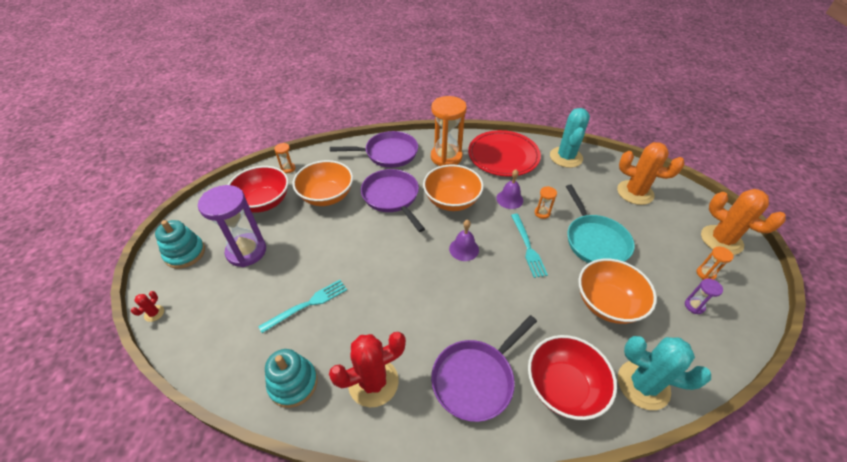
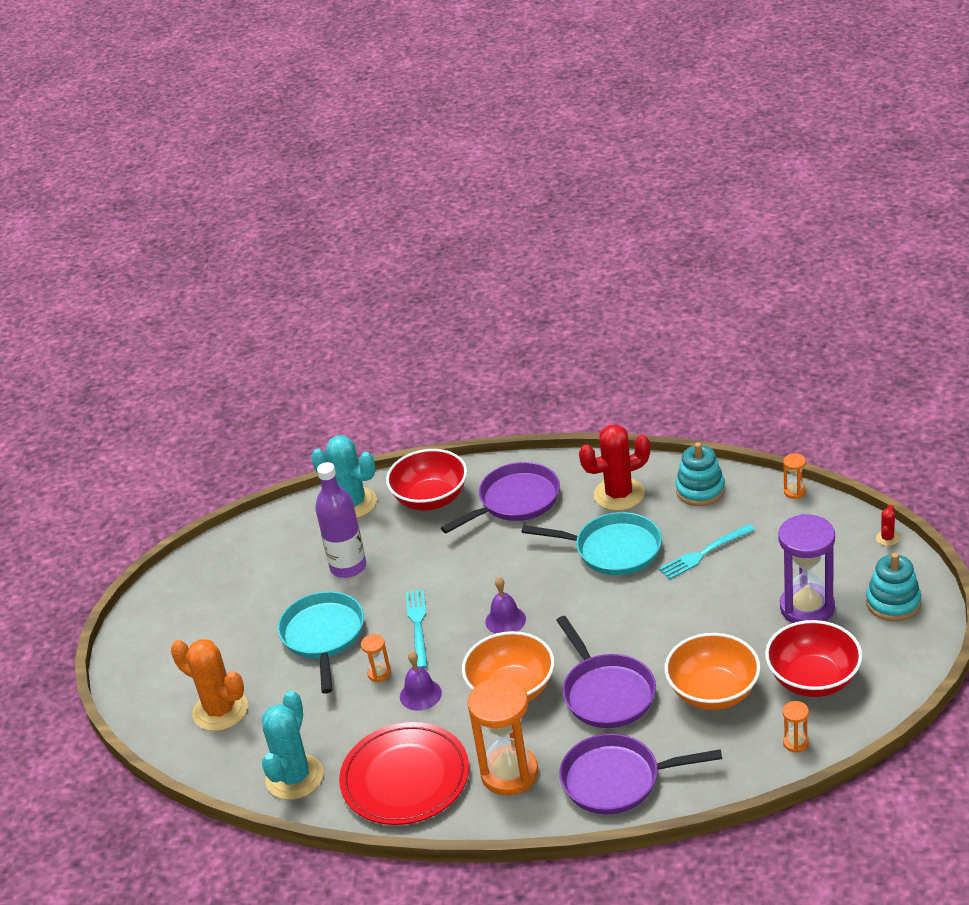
camera: 170 degrees left, 10 degrees down
(382, 312) = (613, 550): none -> turquoise pan
(607, 303) = (348, 567): orange bowl -> purple bottle
(694, 306) = (250, 568): purple hourglass -> none
(705, 274) = (209, 601): orange hourglass -> orange hourglass (794, 492)
(721, 240) = (153, 642): orange cactus -> none

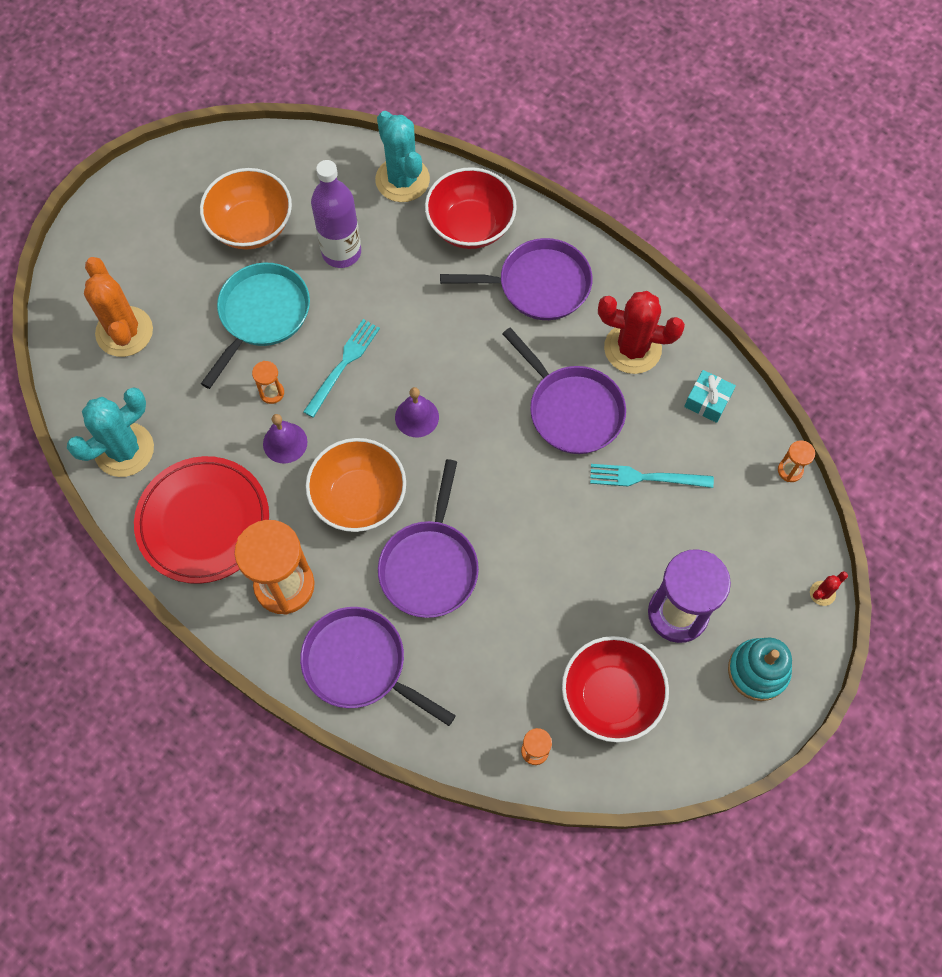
camera: 30 degrees right, 30 degrees up
(613, 550) = (572, 409): turquoise pan -> purple pan
(700, 490) = (707, 401): turquoise stacking toy -> turquoise gift
(713, 692) = (516, 639): orange bowl -> orange bowl (251, 226)

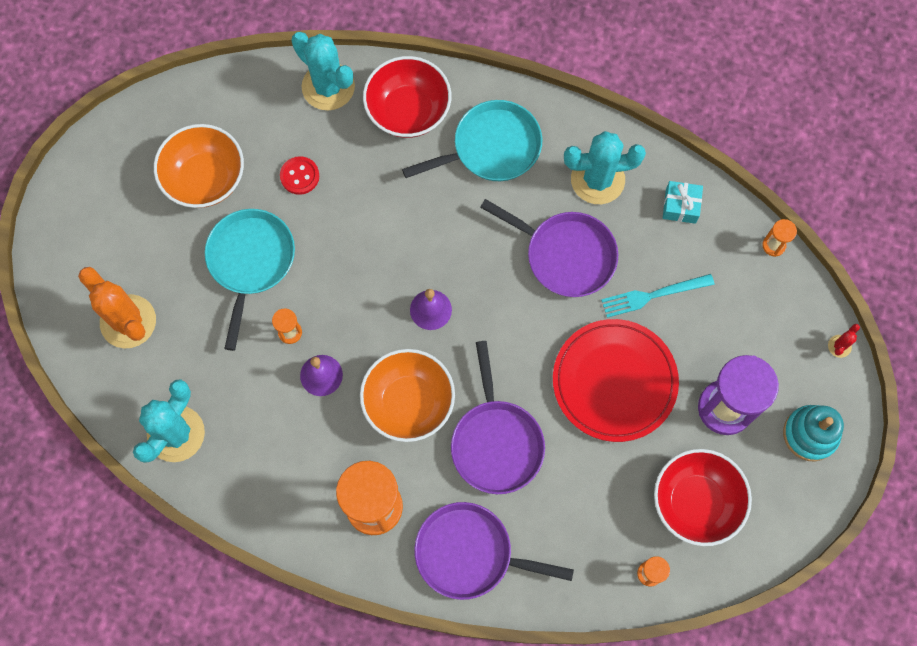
camera: 20 degrees left, 5 degrees up
(203, 522) = (277, 475): red plate -> red plate (614, 381)
(341, 252) = (299, 176): purple bottle -> red button
(343, 365) = (344, 284): turquoise fork -> none
(538, 285) = (491, 148): purple pan -> turquoise pan
(632, 348) = (597, 179): red cactus -> turquoise cactus

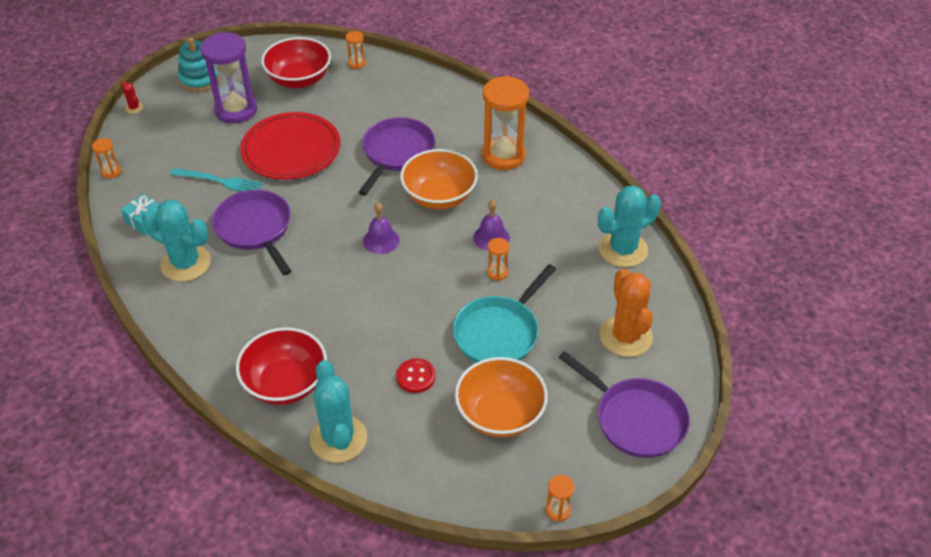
camera: 150 degrees left, 25 degrees down
(115, 119) = (558, 510): none -> orange hourglass
(470, 553) = (457, 112): purple pan -> purple pan (635, 419)
(491, 148) = (243, 322): turquoise pan -> none
(839, 346) = (134, 108): red cactus -> red cactus turned 75 degrees clockwise

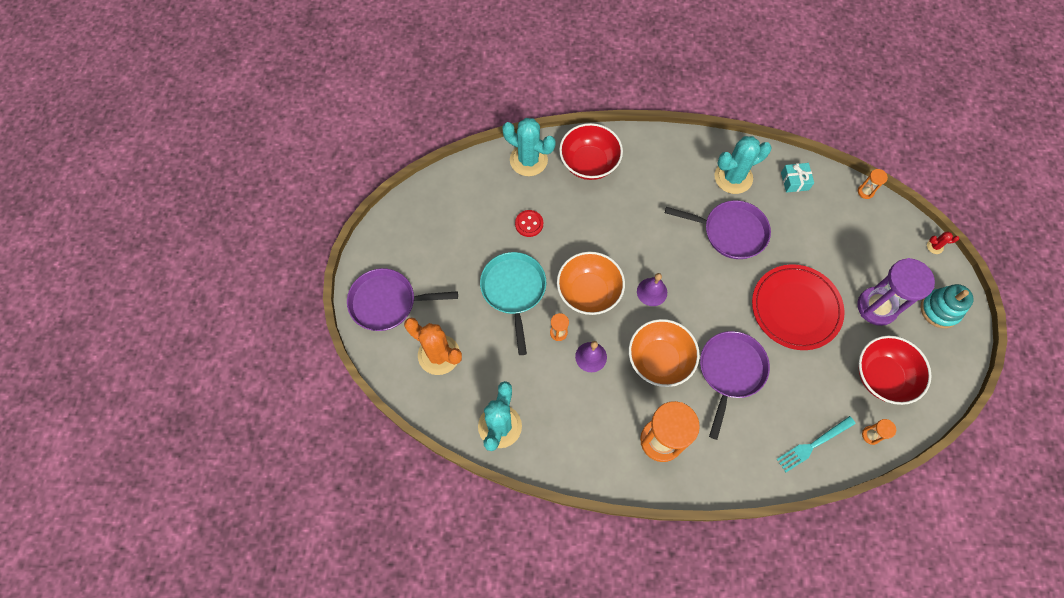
camera: 135 degrees right, 20 degrees up
(219, 181) = (799, 244): turquoise fork -> turquoise fork (813, 444)
(396, 153) = (730, 371): purple pan -> purple pan turned 135 degrees counterclockwise
(500, 414) = (463, 242): orange bowl -> orange bowl (589, 292)
(558, 510) = (385, 217): orange hourglass -> none

